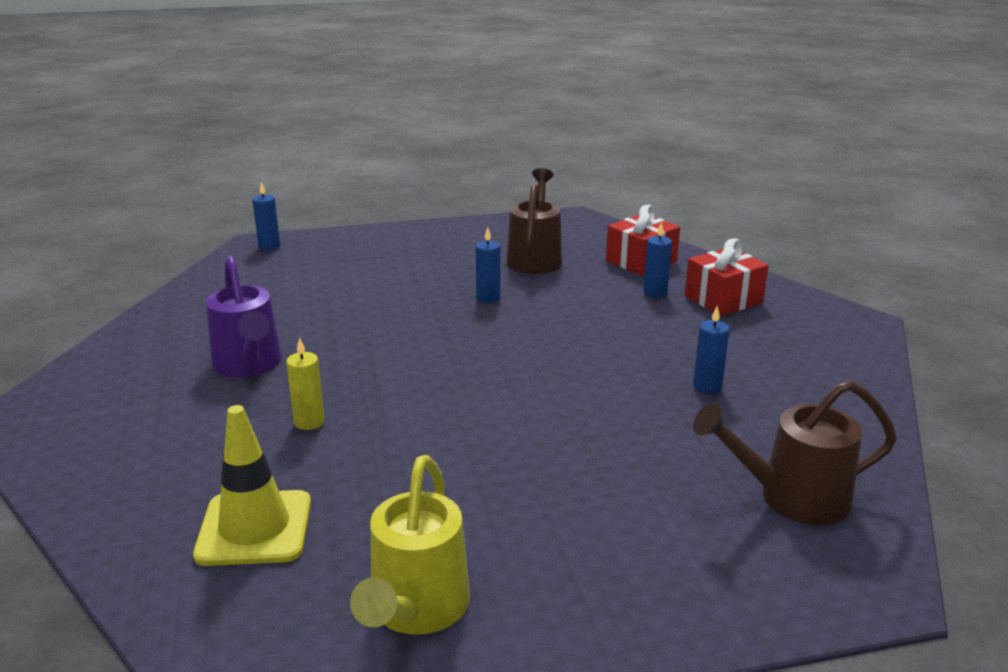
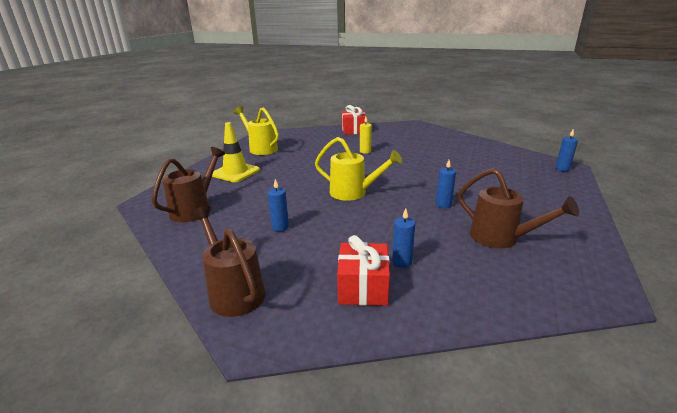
camera: 125 degrees right, 0 degrees up
(249, 365) = (418, 149): purple watering can -> none
(254, 528) = (320, 139): yellow traffic cone -> yellow traffic cone (235, 172)
(530, 368) = (353, 193): none -> yellow watering can
(641, 261) = (466, 283): red gift -> red gift (353, 130)
(845, 358) = (233, 291): none -> brown watering can

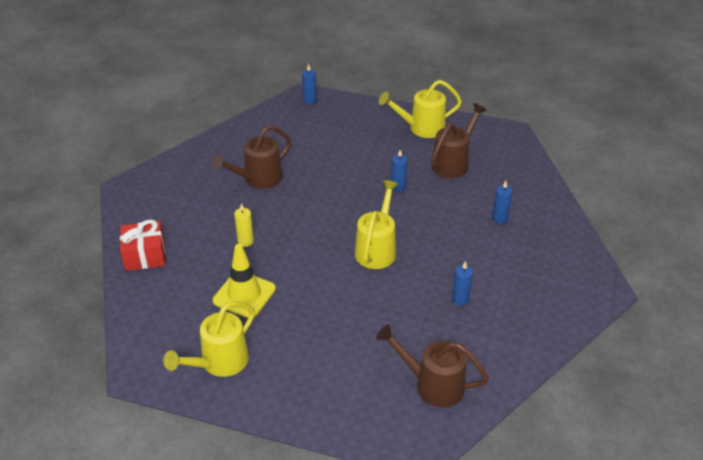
camera: 95 degrees left, 15 degrees up
(233, 291) = (562, 312): brown watering can -> brown watering can (258, 179)
(235, 172) = (319, 372): yellow traffic cone -> yellow traffic cone (244, 295)
(363, 287) = (536, 239): red gift -> none
(560, 222) = (421, 128): none -> yellow watering can

